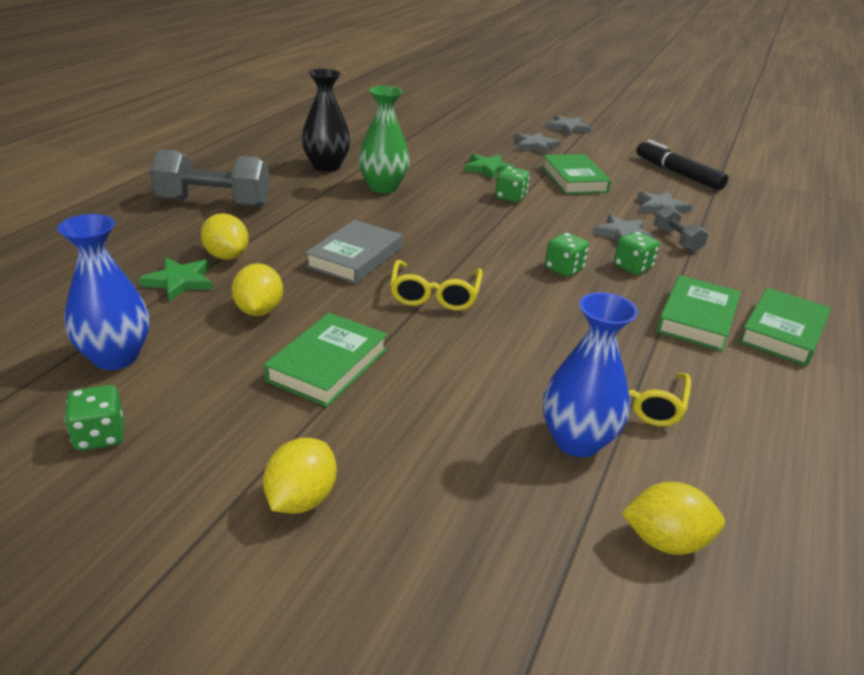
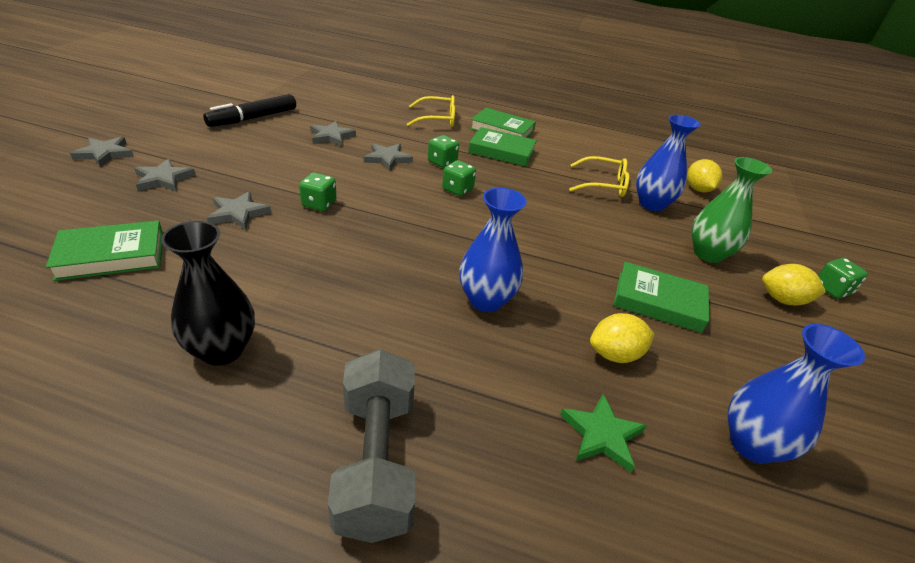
camera: 100 degrees left, 5 degrees up
(100, 436) = (833, 416): green dice -> green dice (832, 289)
(226, 256) = (526, 405): yellow lemon -> none
(355, 257) = (486, 300): grey book -> blue vase
(383, 187) = (299, 290): green vase -> green vase (708, 254)
(435, 295) = (529, 251): yellow glasses -> yellow glasses (437, 119)
(488, 169) = (238, 213): green star -> grey star
(574, 179) = (269, 166): green book -> green book (111, 255)
(676, 240) = (391, 140): grey dumbbell -> none

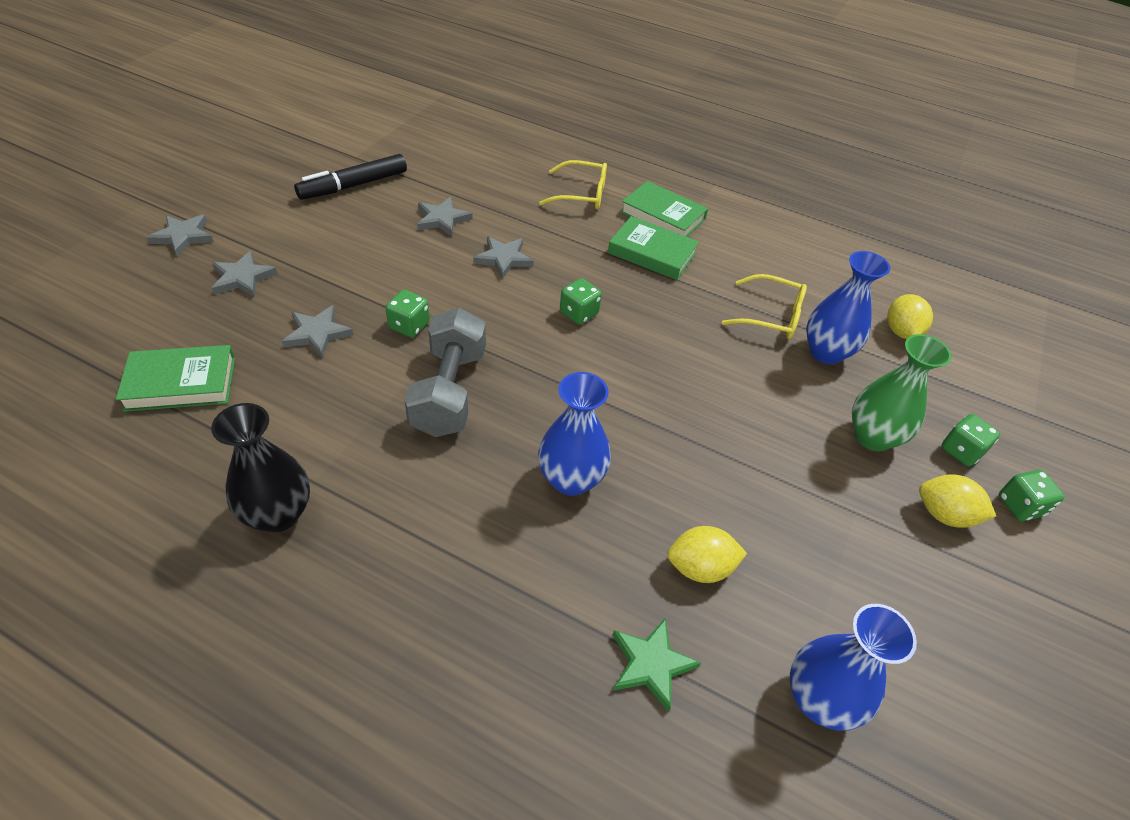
camera: 10 degrees right, 10 degrees up
(376, 461) = (409, 661): grey dumbbell -> grey dumbbell (449, 391)
(442, 162) = (570, 268): green dice -> green dice (961, 451)
(658, 302) = (779, 501): green book -> none

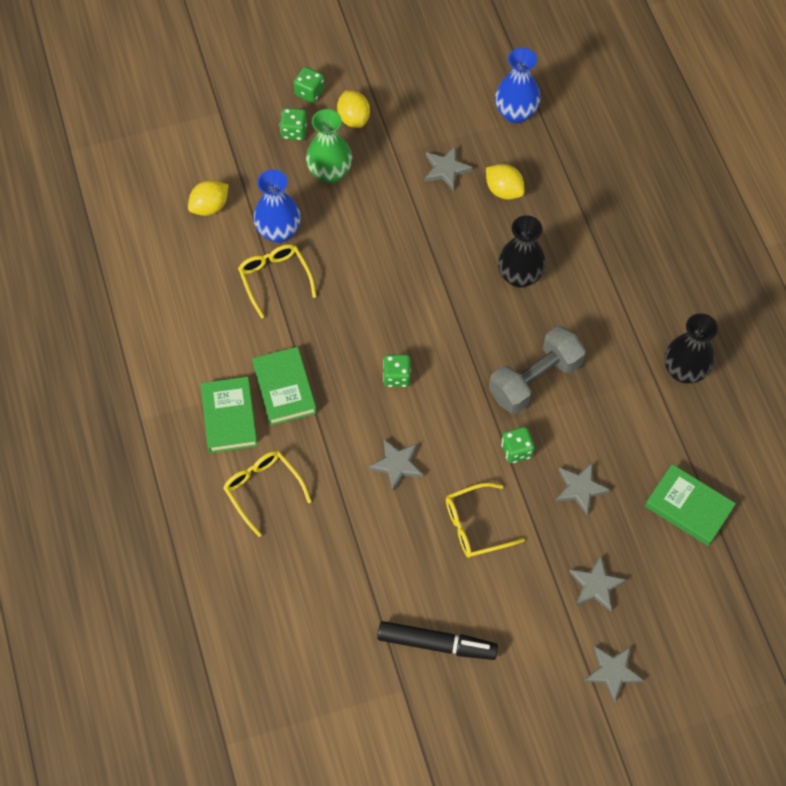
camera: 130 degrees left, 15 degrees up
(393, 259) = (475, 525): none -> yellow glasses
(442, 219) = (402, 543): grey star -> grey star (446, 169)
(571, 479) = (519, 276): blue vase -> black vase
(651, 664) = (570, 175): green star -> none

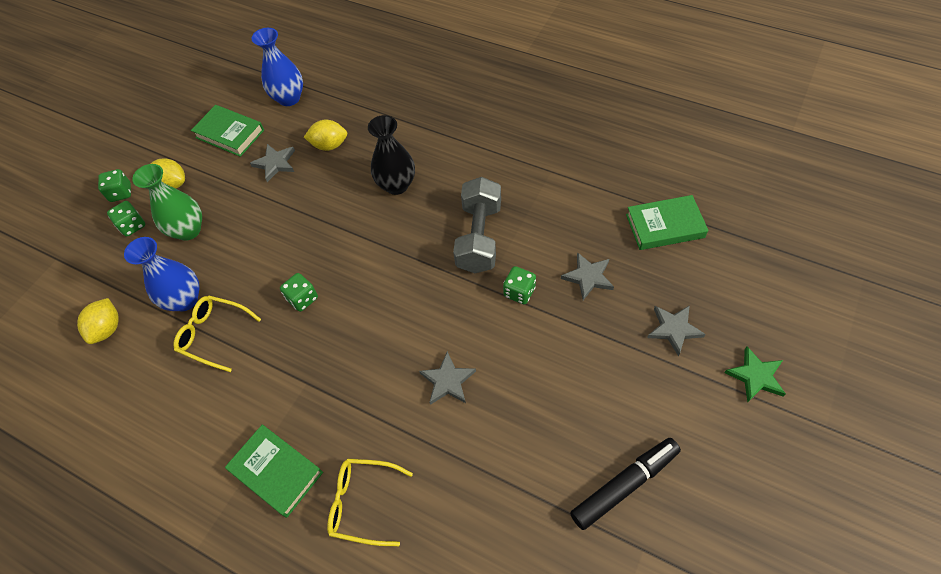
camera: 40 degrees left, 5 degrees down
(284, 388) = (301, 406): green book -> green book (230, 134)
(397, 376) = (381, 320): green dice -> green dice (302, 298)
(475, 525) = (551, 369): yellow glasses -> none
(612, 672) = (755, 376): grey star -> green star
(684, 371) = (563, 152): black vase -> none

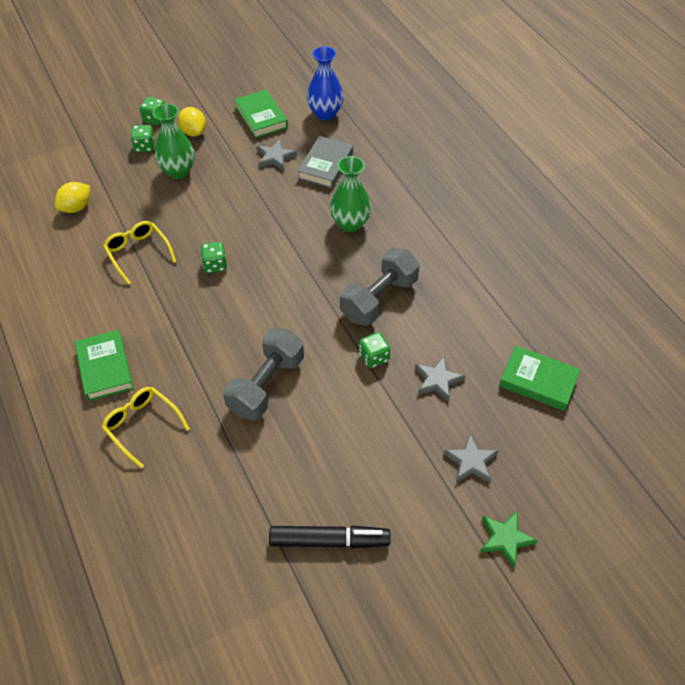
camera: 30 degrees right, 5 degrees down
(185, 300) = (138, 218): blue vase -> none
(329, 145) = (325, 165): yellow lemon -> grey book
(396, 185) = (350, 224): black vase -> green vase
(447, 381) = (266, 385): grey star -> grey dumbbell

